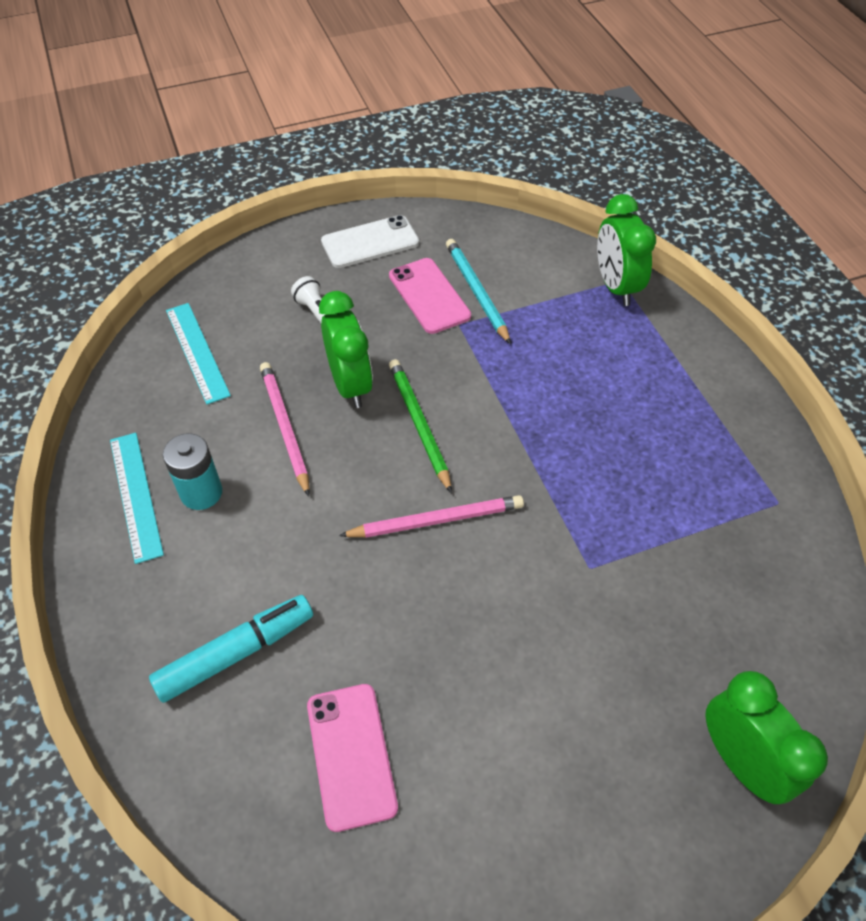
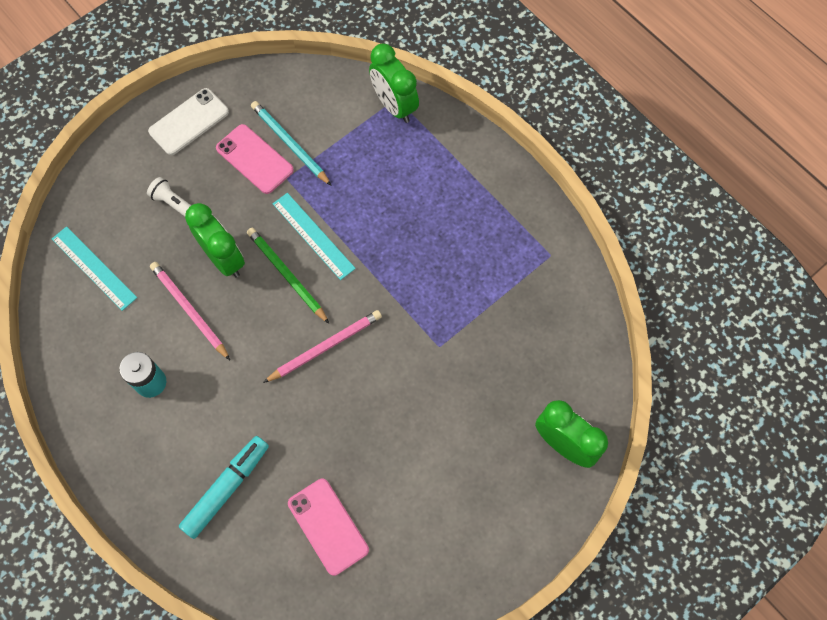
camera: 20 degrees left, 15 degrees up
(135, 495) = (103, 401): turquoise ruler -> turquoise ruler (313, 236)

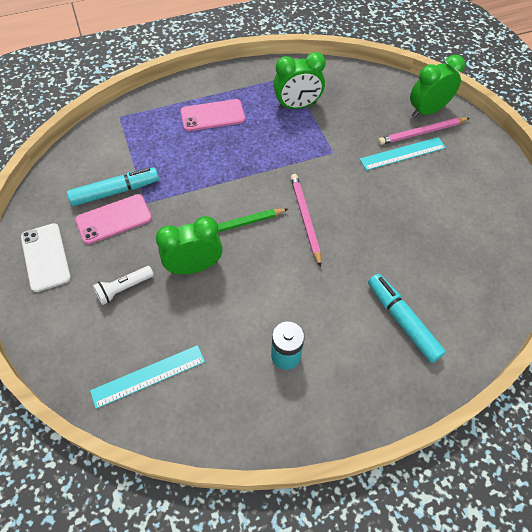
camera: 70 degrees left, 10 degrees down
(189, 311) = (230, 306): pink pencil -> pink pencil (422, 133)
(290, 144) = (115, 191): turquoise pencil -> turquoise marker
(313, 236) = (206, 199): turquoise ruler -> turquoise ruler (402, 153)
(328, 526) = (452, 259): pink phone -> pink phone (212, 115)
(394, 106) = (125, 119): green clock -> green clock (297, 106)

